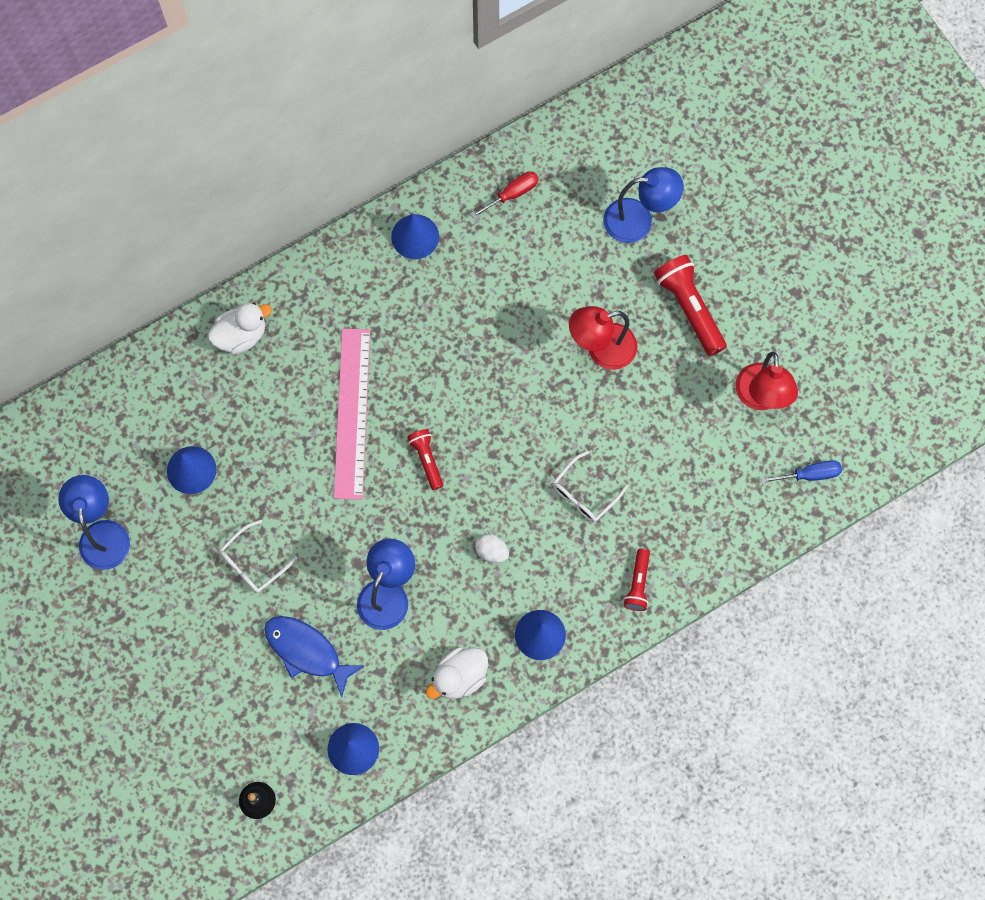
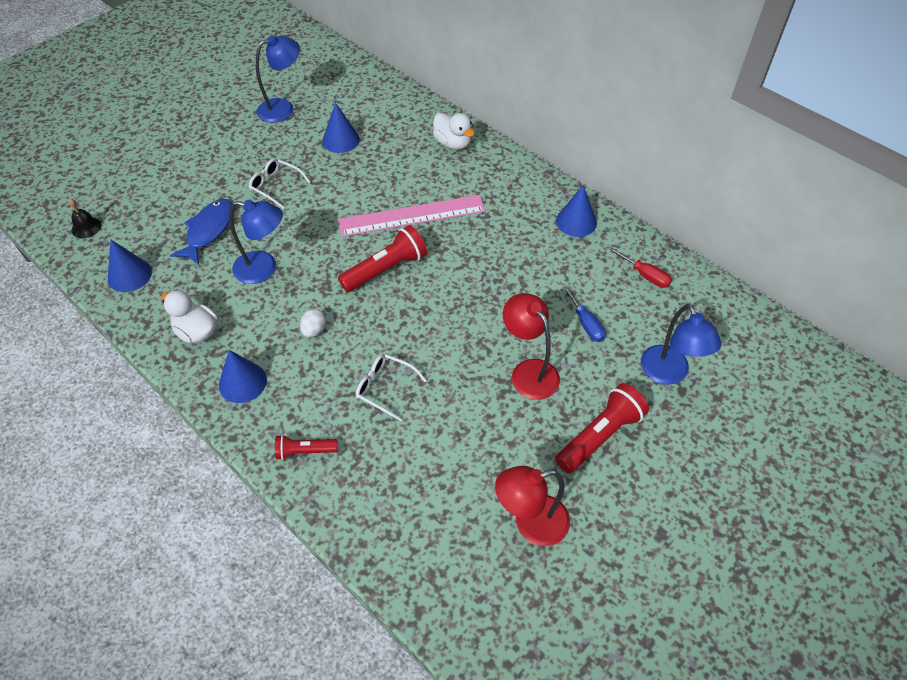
camera: 75 degrees right, 20 degrees down
(426, 460) = (385, 269): red flashlight -> red flashlight, size x1.73
(810, 474) = (460, 594): blue screwdriver -> blue screwdriver (586, 324)

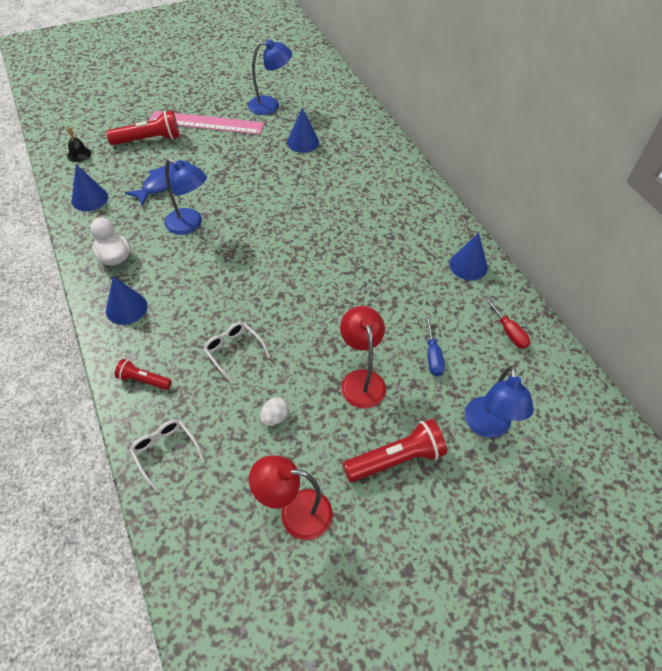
camera: 20 degrees right, 0 degrees up
(276, 186) = (233, 163): white glasses -> white glasses (165, 452)
(314, 330) = (202, 285): white egg -> white egg (274, 417)
(385, 269) = (284, 255): red flashlight -> red flashlight (149, 139)
(411, 215) = (328, 218): pink ruler -> pink ruler (206, 123)
(453, 143) = (393, 170): white duck -> none

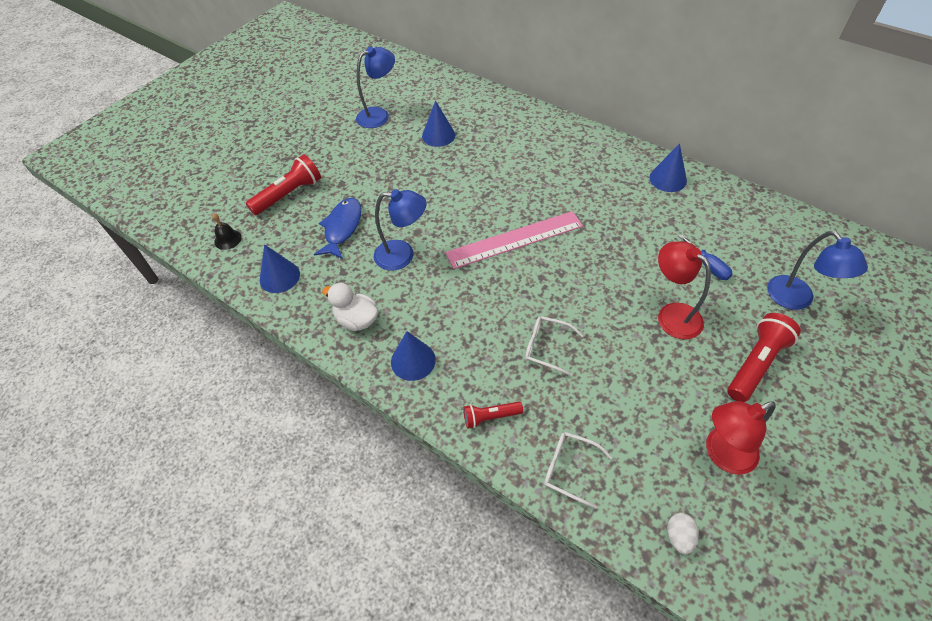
camera: 25 degrees left, 0 degrees up
(206, 123) = (332, 155): pink ruler -> pink ruler (514, 239)
(274, 417) = (633, 385): white egg -> white egg (679, 536)
(509, 332) = (744, 217): red screwdriver -> none

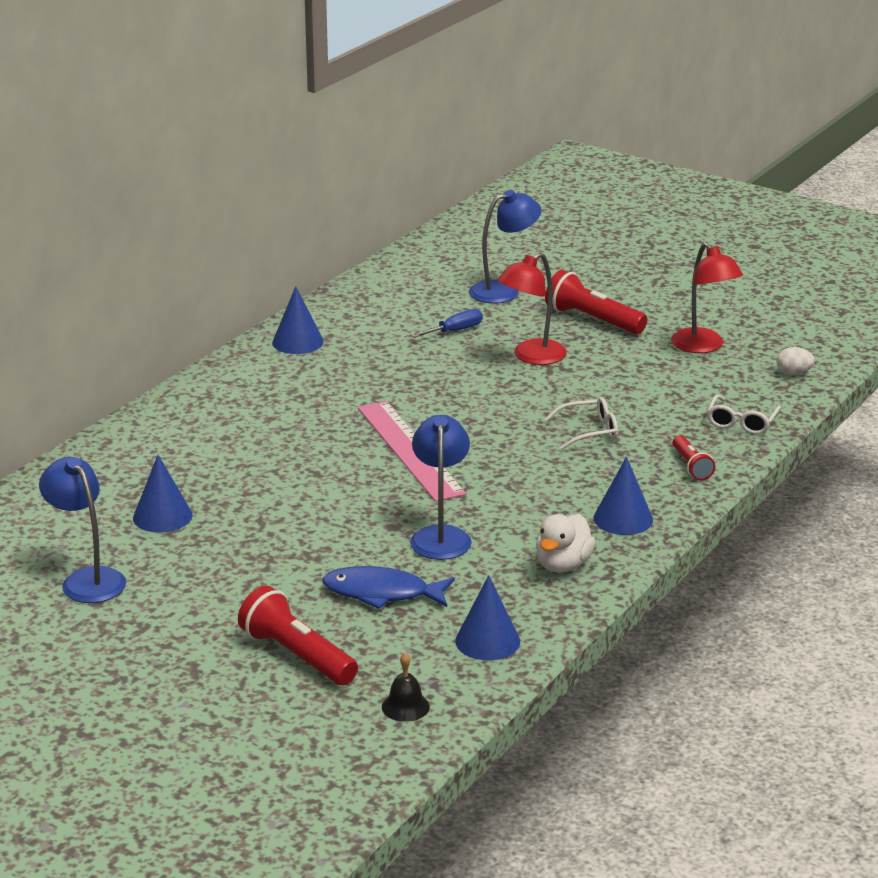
camera: 95 degrees left, 25 degrees down
(546, 347) = (589, 431): white glasses -> white glasses turned 120 degrees counterclockwise

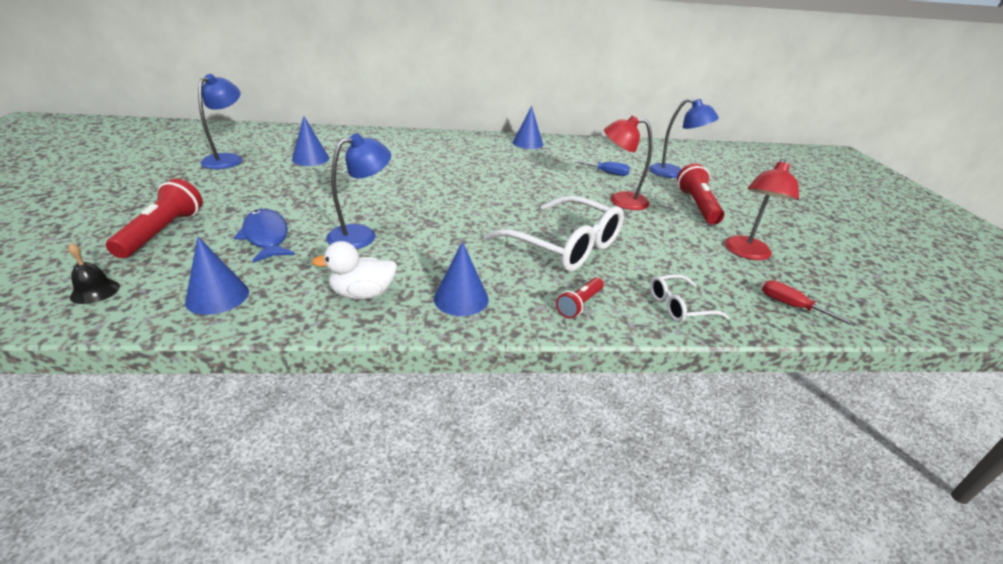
camera: 50 degrees right, 5 degrees up
(409, 450) = (457, 197): pink ruler -> none
(589, 431) = (564, 246): white glasses -> white glasses, size x2.03
(793, 373) = (791, 306): white egg -> red screwdriver

